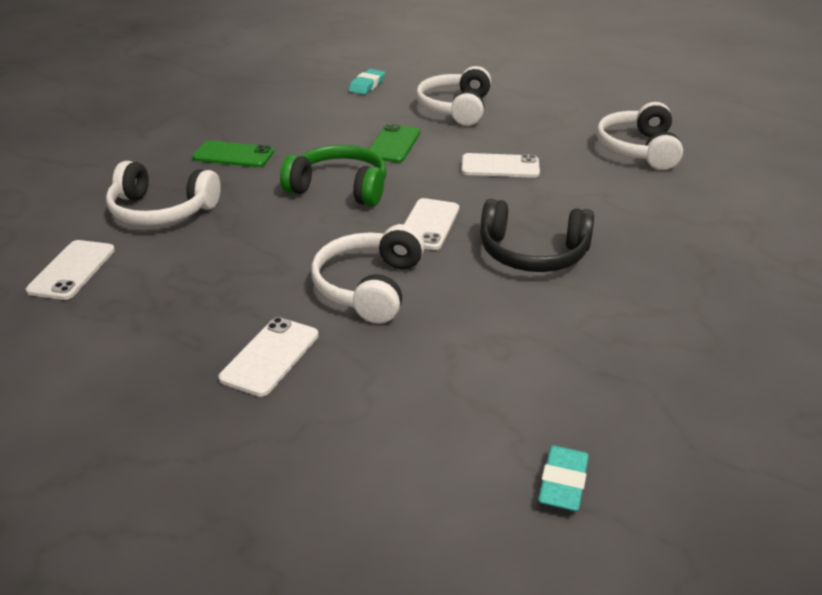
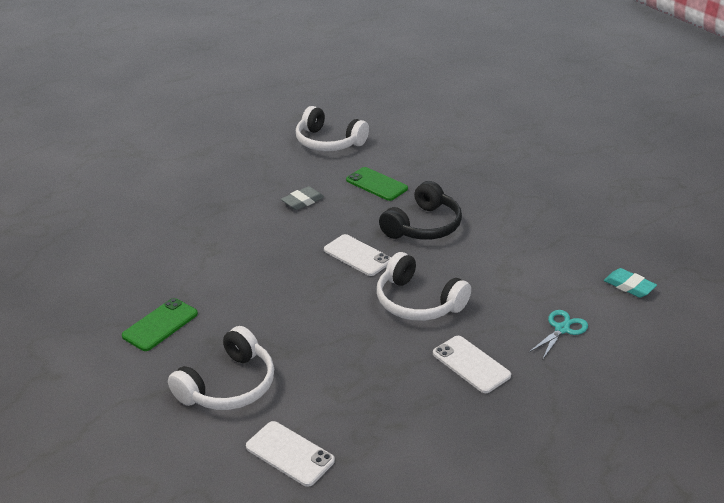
camera: 65 degrees left, 0 degrees up
(339, 188) = (271, 281): green headphones -> none
(367, 85) = (96, 220): turquoise eraser -> none
(393, 144) = (223, 236): green phone -> green phone (376, 184)
(395, 425) = (562, 329): none -> turquoise scissors
(455, 109) = (191, 190): white headphones -> none
(500, 166) = (302, 201): white phone -> grey eraser

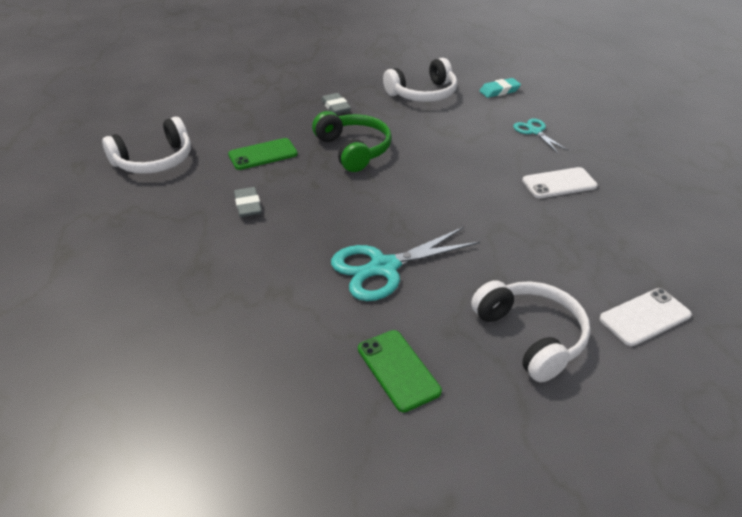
camera: 65 degrees left, 5 degrees up
(268, 288) = (383, 267): none -> turquoise scissors
(357, 255) = (370, 197): white phone -> none
(417, 302) = (463, 185): white headphones -> white headphones (423, 94)
(423, 226) = (353, 150): black headphones -> green headphones
(487, 195) = (336, 107): none -> grey eraser

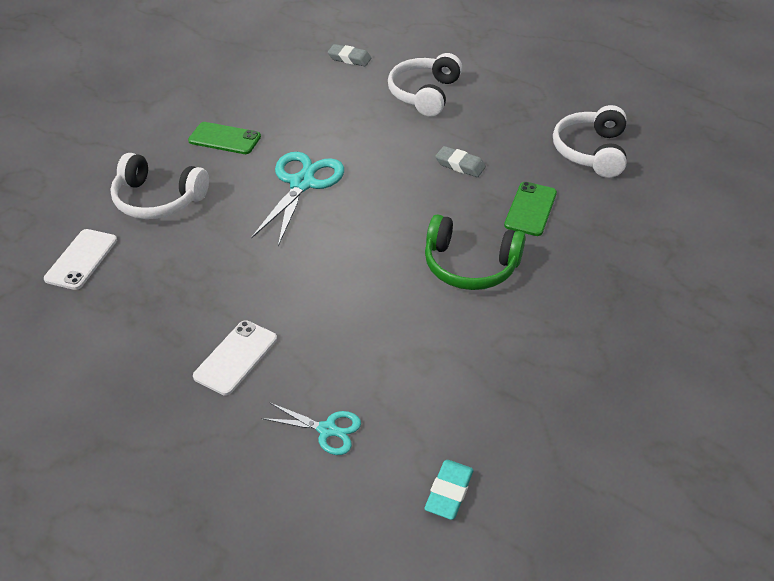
camera: 135 degrees right, 5 degrees up
(336, 107) = (574, 308): grey eraser -> grey eraser (349, 59)
(423, 94) = (527, 406): white headphones -> white headphones (424, 94)

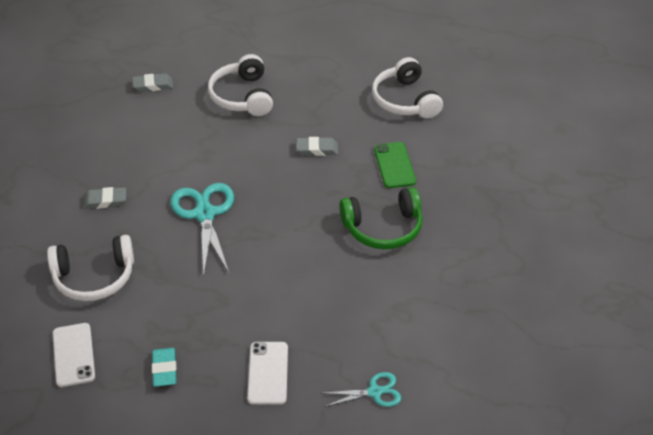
camera: 30 degrees left, 0 degrees up
(224, 139) = (105, 201): green phone -> grey eraser
(449, 492) = (484, 393): turquoise eraser -> turquoise eraser (164, 369)

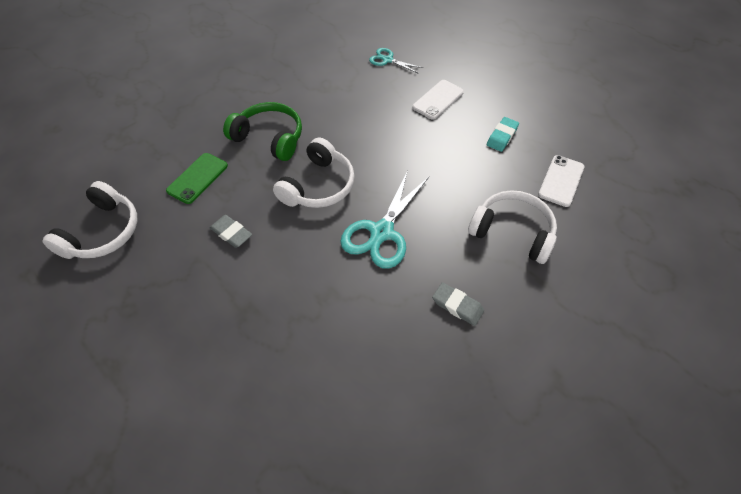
camera: 140 degrees left, 10 degrees up
(153, 85) = (290, 450): grey eraser -> none
(242, 96) = (220, 350): white headphones -> white headphones (318, 186)

